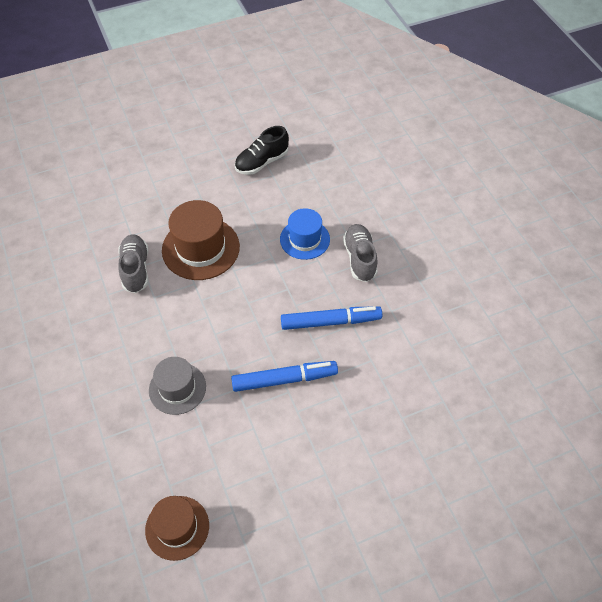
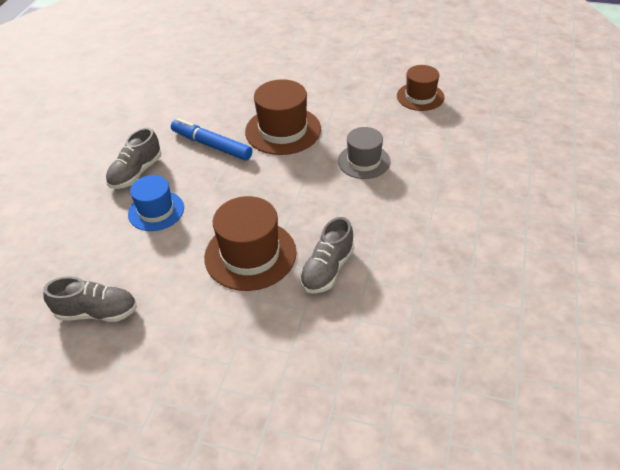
camera: 140 degrees left, 10 degrees down
(262, 162) = (97, 312): black shoe -> grey shoe
(284, 379) = (283, 130): blue marker -> brown hat

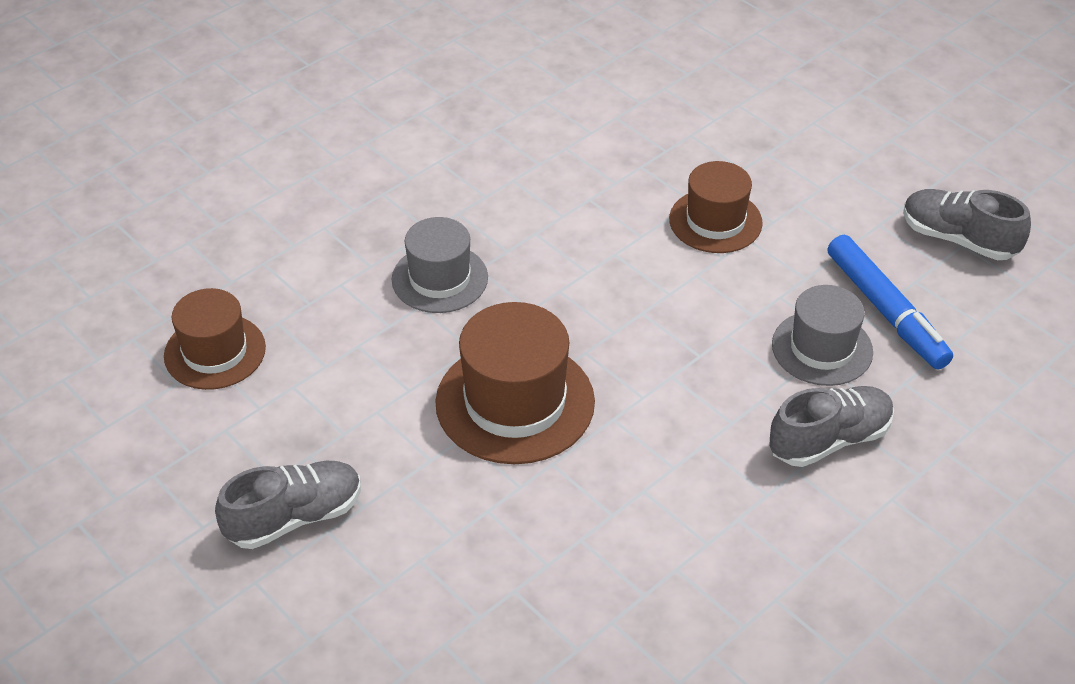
camera: 150 degrees left, 0 degrees up
(156, 211) = (822, 348): blue hat -> grey hat
(212, 145) = (662, 433): blue marker -> blue marker (885, 310)
(250, 254) = (715, 221): brown hat -> brown hat, size x0.65
(327, 269) = (629, 162): grey shoe -> grey shoe (294, 517)

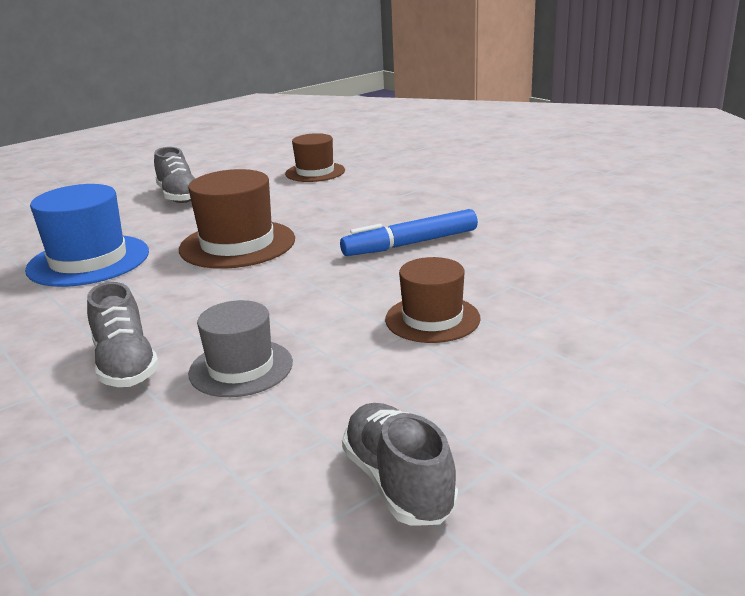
camera: 95 degrees right, 20 degrees down
(439, 278) = (368, 219): grey hat -> none
(561, 564) = (88, 260): none -> blue hat
(885, 310) = (282, 411): blue marker -> blue marker (411, 244)
(958, 239) = (398, 483): grey shoe -> grey shoe turned 60 degrees counterclockwise

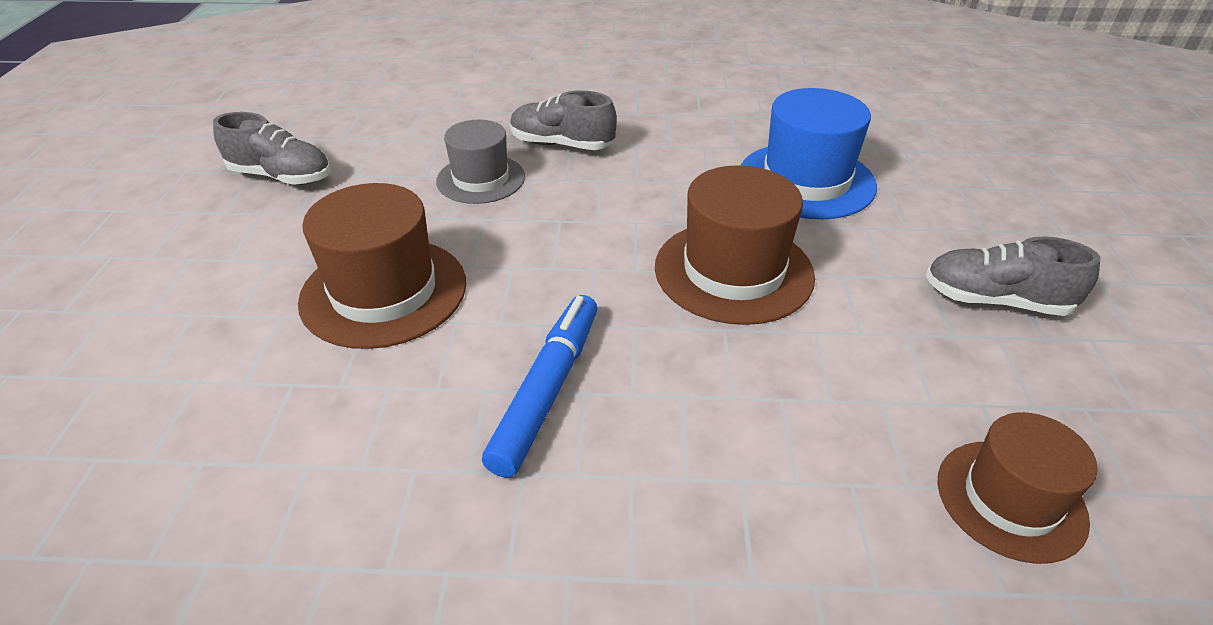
camera: 130 degrees right, 15 degrees up
(432, 319) = (384, 291): brown hat -> brown hat, size x1.53

